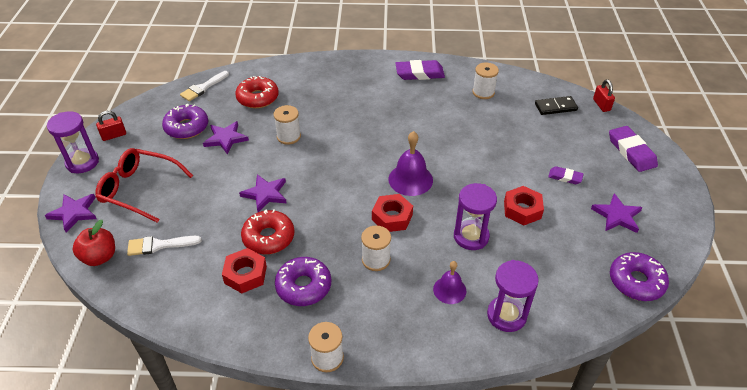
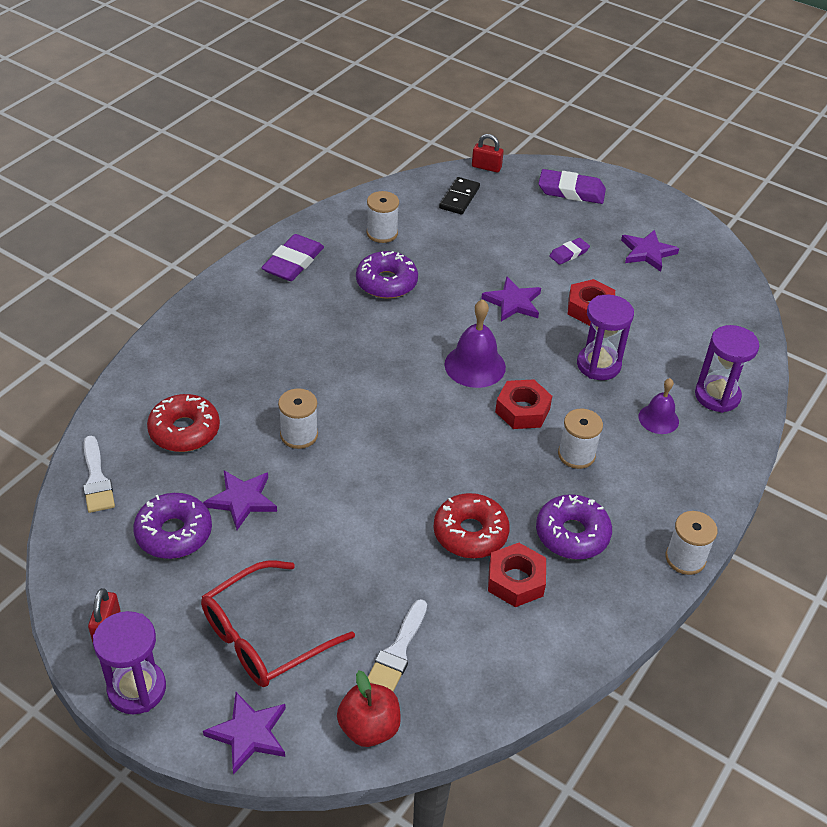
camera: 60 degrees left, 0 degrees up
(265, 194) = (390, 504): purple star -> purple star (513, 302)
(636, 281) = (734, 290): purple donut -> purple donut (386, 283)

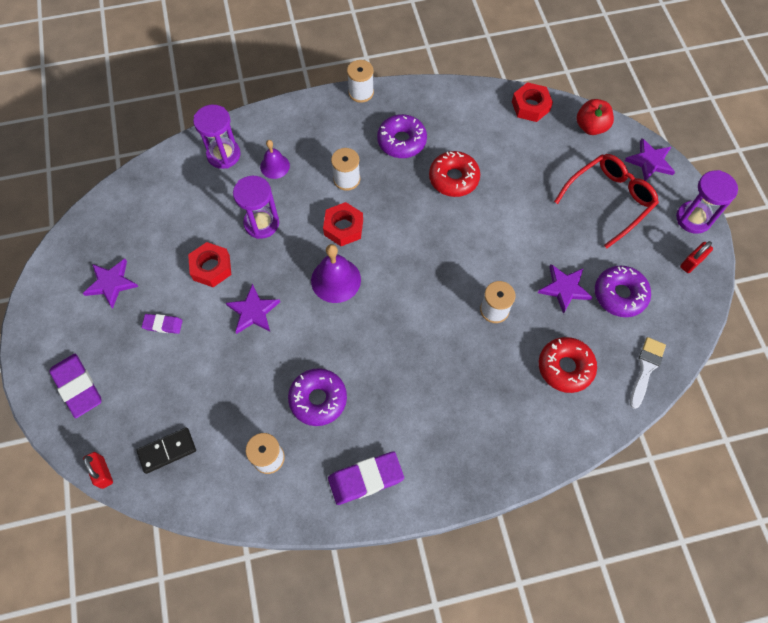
camera: 135 degrees left, 20 degrees up
(265, 636) = (609, 200): red glasses -> red glasses turned 45 degrees counterclockwise
(398, 651) = (548, 149): white brush -> none
(516, 580) = (456, 140): red nut -> red nut (530, 106)

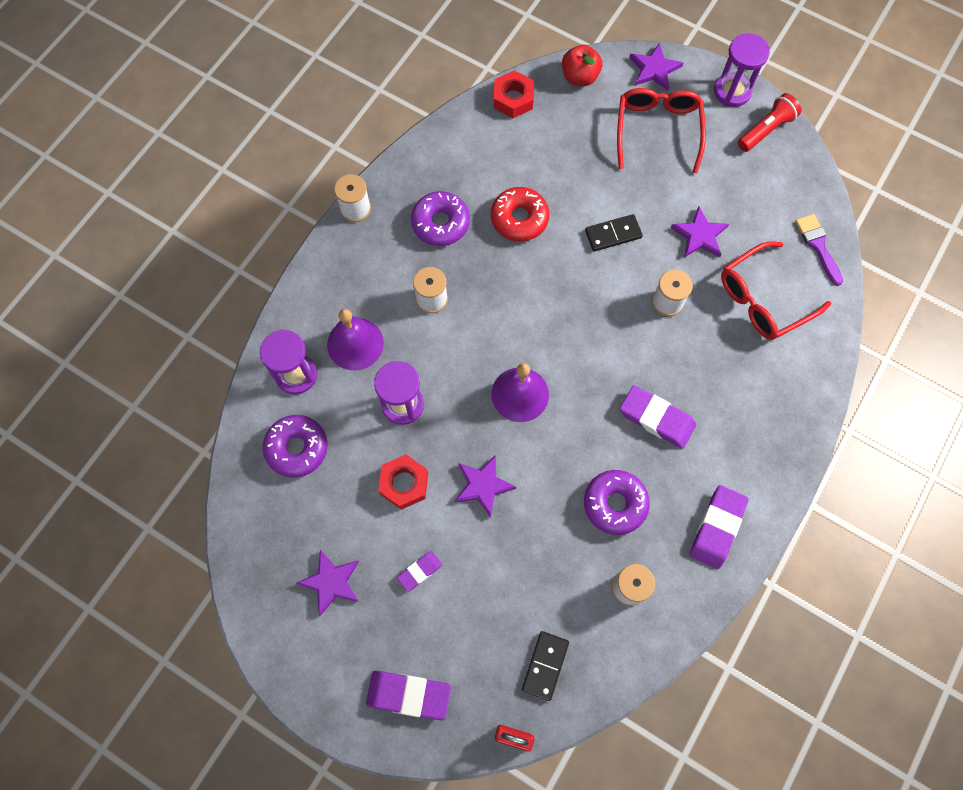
camera: 45 degrees left, 5 degrees up
(275, 166) = (355, 343): purple bell -> purple bell, size x1.57
(343, 227) = (476, 344): red nut -> none
(404, 374) = (656, 418): none -> purple eraser
(504, 238) = (613, 234): none -> black domino
(565, 367) = (764, 299): red donut -> red glasses
(620, 295) = (743, 203): purple donut -> purple donut (297, 448)
(646, 368) = (818, 246): white brush -> purple brush
(692, 262) = (766, 130): red padlock -> red flashlight

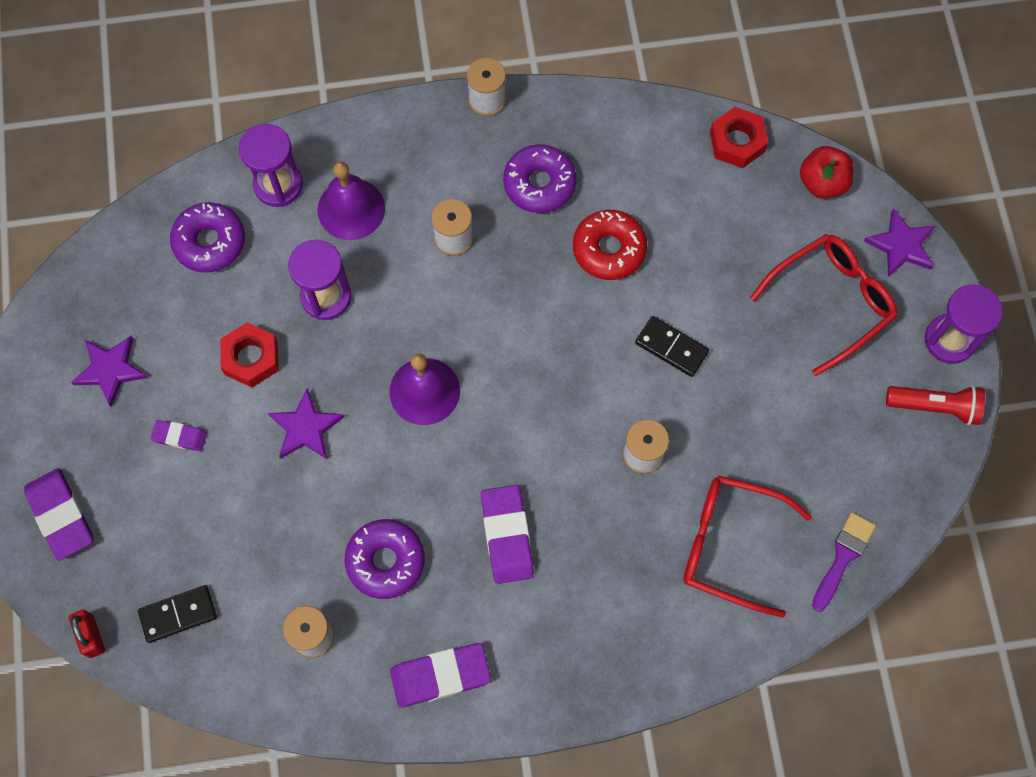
camera: 50 degrees right, 0 degrees up
(699, 235) = (746, 431): purple star -> none

